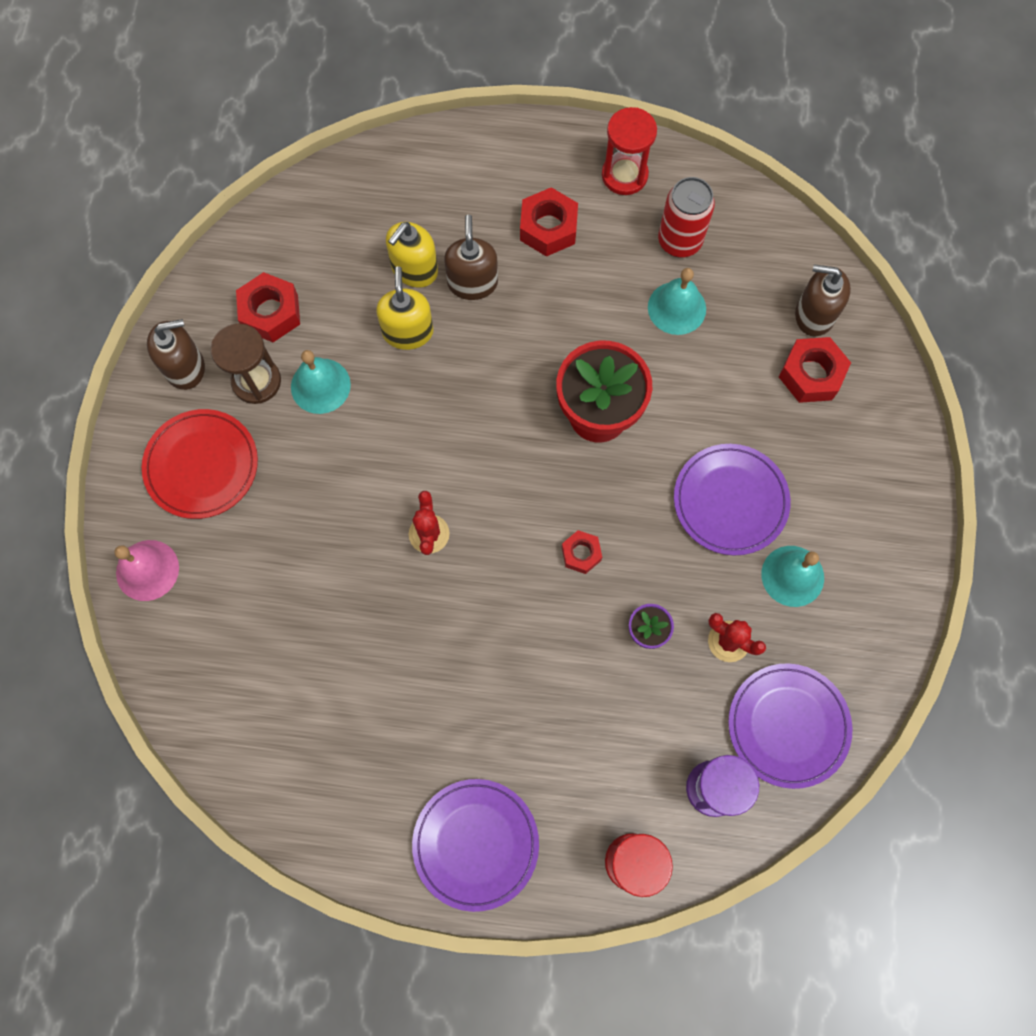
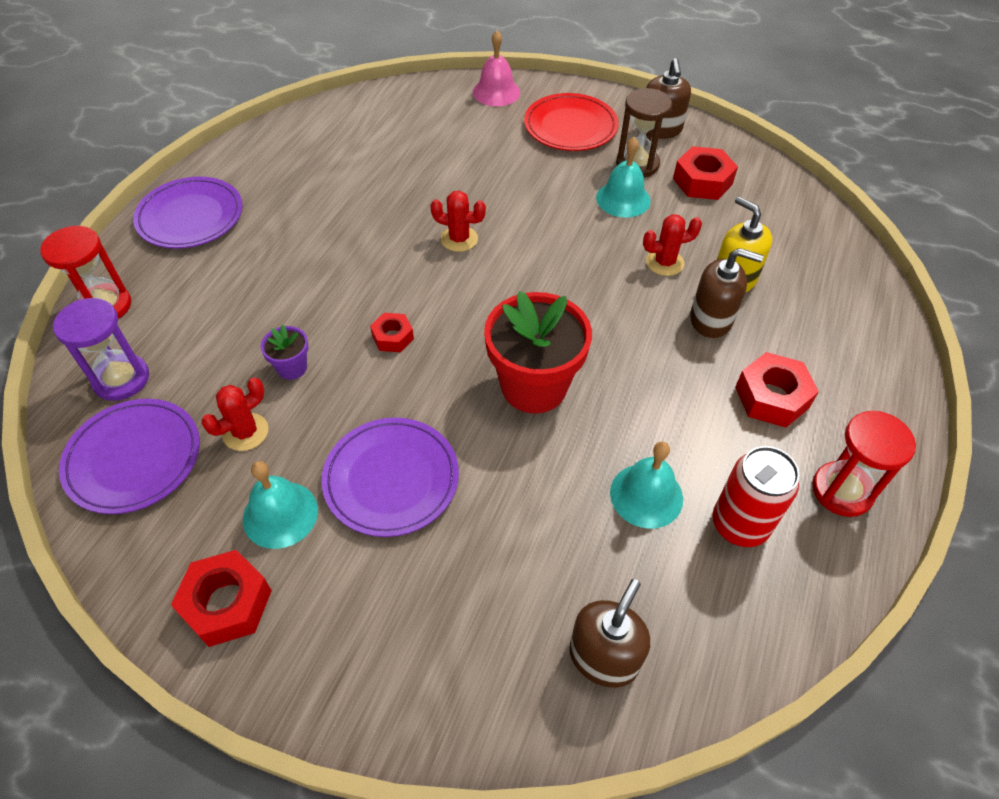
camera: 105 degrees right, 20 degrees down
(408, 332) = (664, 262): yellow soap dispenser -> red cactus
(811, 374) = (518, 622): red nut -> red nut (227, 603)

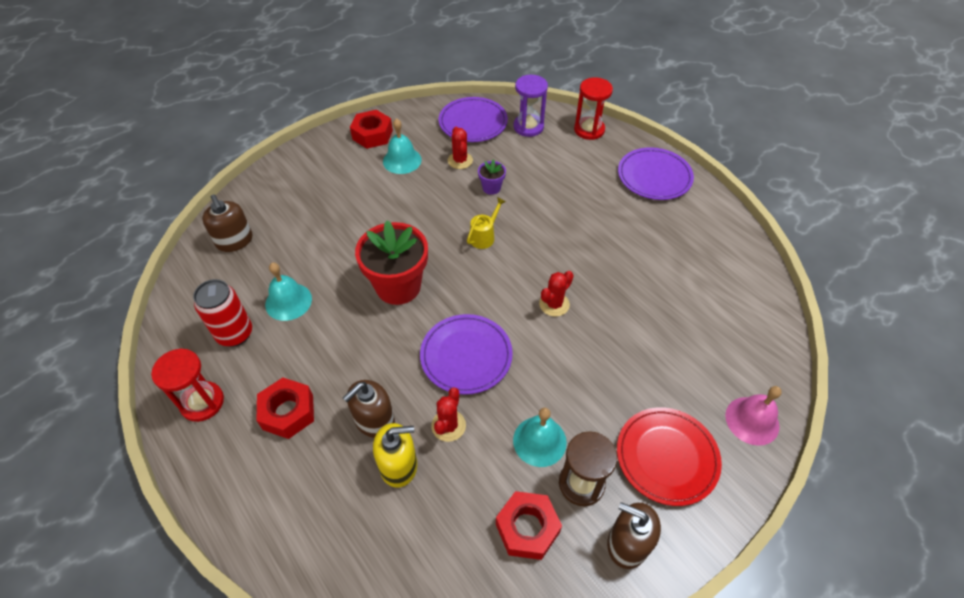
camera: 120 degrees right, 0 degrees up
(391, 479) = (388, 203): purple plate -> purple plate (466, 356)
(392, 337) = (484, 236): red nut -> yellow watering can

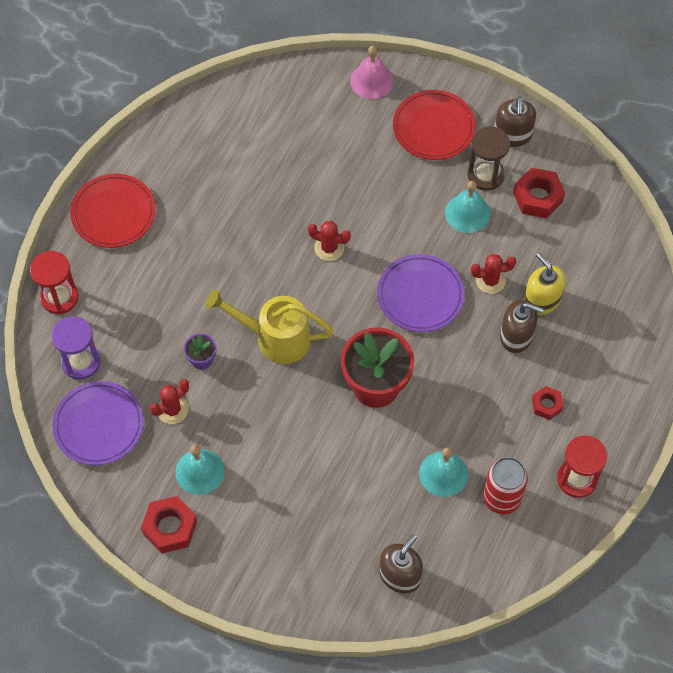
camera: 115 degrees left, 10 degrees up
(288, 412) = (546, 405): red nut -> red nut, size x0.60
(484, 236) = (275, 338): yellow watering can -> yellow watering can, size x1.93
(654, 177) = (113, 213): purple plate -> red plate

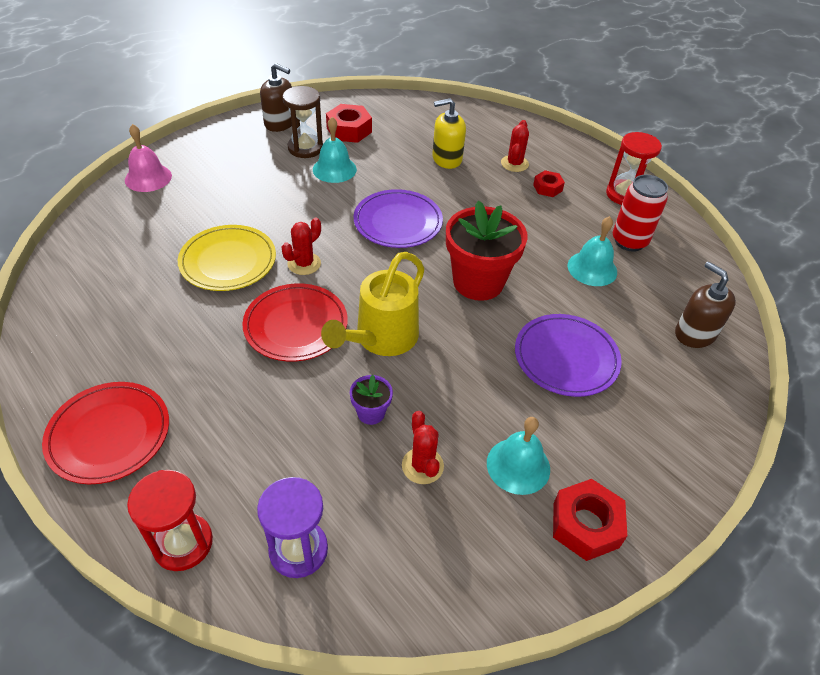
camera: 70 degrees left, 15 degrees down
(98, 425) = (405, 560): purple plate -> purple plate (566, 358)
(303, 194) = (228, 261): none -> yellow plate
(433, 127) = (233, 159): red plate -> red plate (296, 325)
(490, 280) = (410, 178): red cactus -> red cactus (514, 164)
(516, 336) = (473, 182): brown soap dispenser -> none

